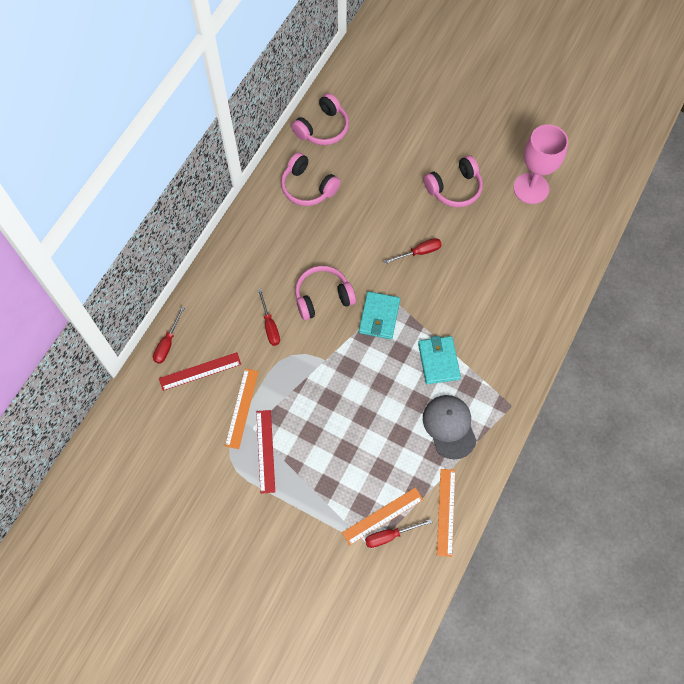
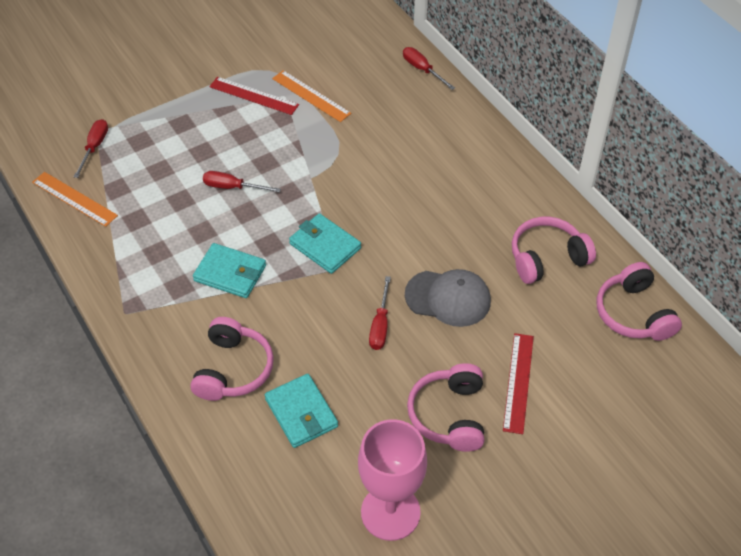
camera: 120 degrees right, 15 degrees down
(200, 371) = (374, 81): red ruler -> red ruler (518, 382)
(270, 326) = (384, 150): red screwdriver -> red screwdriver (232, 187)
(323, 297) = (386, 208): pink headphones -> pink headphones (233, 369)
(382, 516) = (117, 150): orange ruler -> none
(449, 426) = (152, 245): grey cap -> grey cap (448, 298)
(506, 262) = (301, 413): none -> turquoise wallet

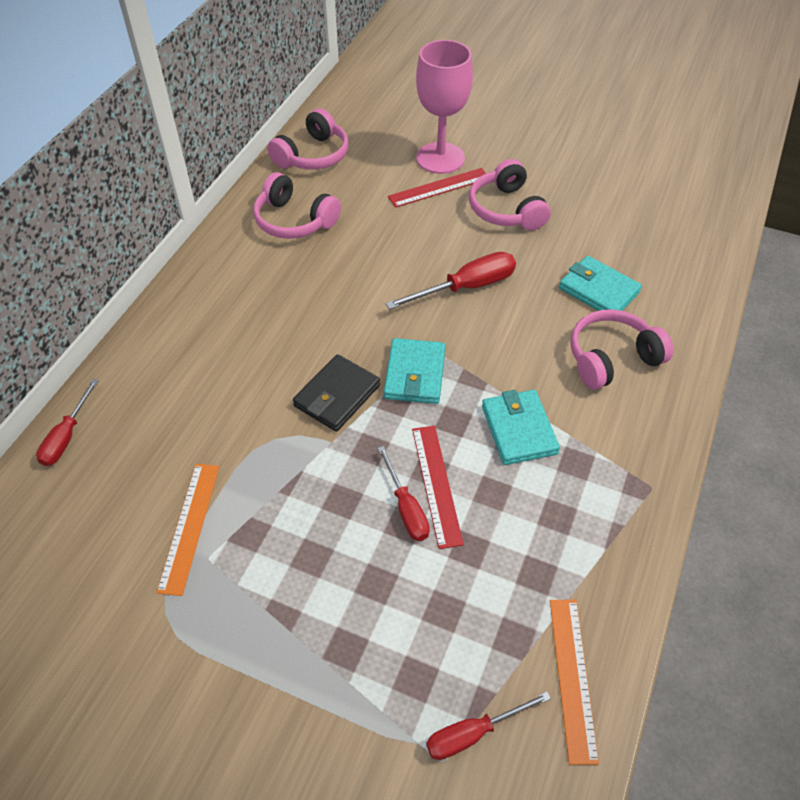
camera: 125 degrees left, 0 degrees up
(253, 96) = (231, 595): red ruler -> red ruler (437, 484)
(301, 413) = (598, 290): turquoise wallet -> turquoise wallet turned 75 degrees counterclockwise
(344, 197) = (337, 396): none -> black wallet
(380, 325) = (466, 287): red screwdriver -> red screwdriver, size x1.51
(390, 512) = (615, 203): pink goblet -> pink goblet (440, 158)
(448, 298) = (395, 259): grey cap -> none
(449, 415) = (506, 209): pink headphones -> pink headphones turned 105 degrees clockwise

